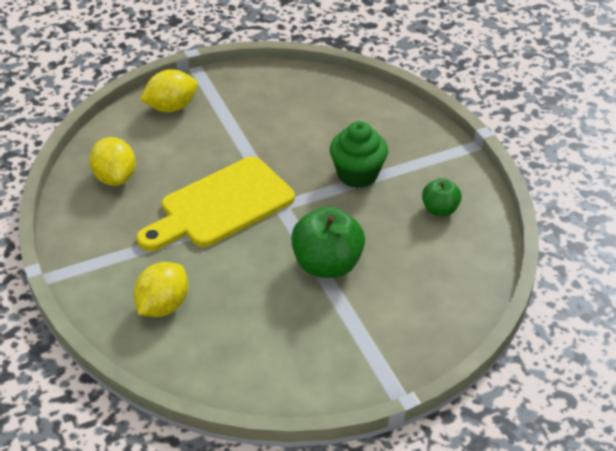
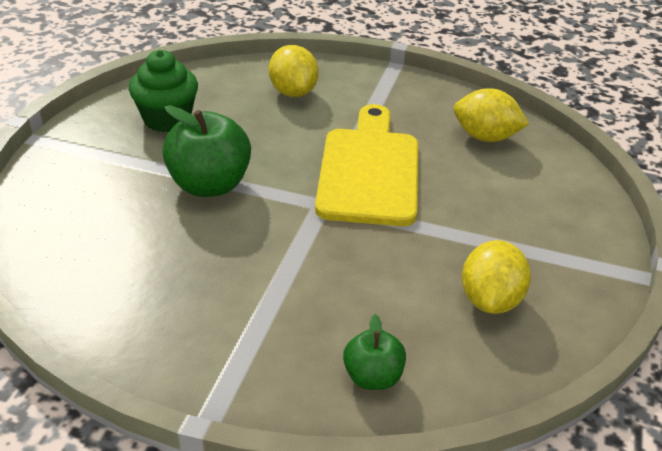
camera: 130 degrees right, 5 degrees down
(171, 107) = (574, 219): yellow lemon -> yellow lemon (490, 300)
(357, 174) = (295, 281): green cupcake -> green cupcake (167, 119)
(440, 209) = (158, 304): green apple -> green apple (373, 377)

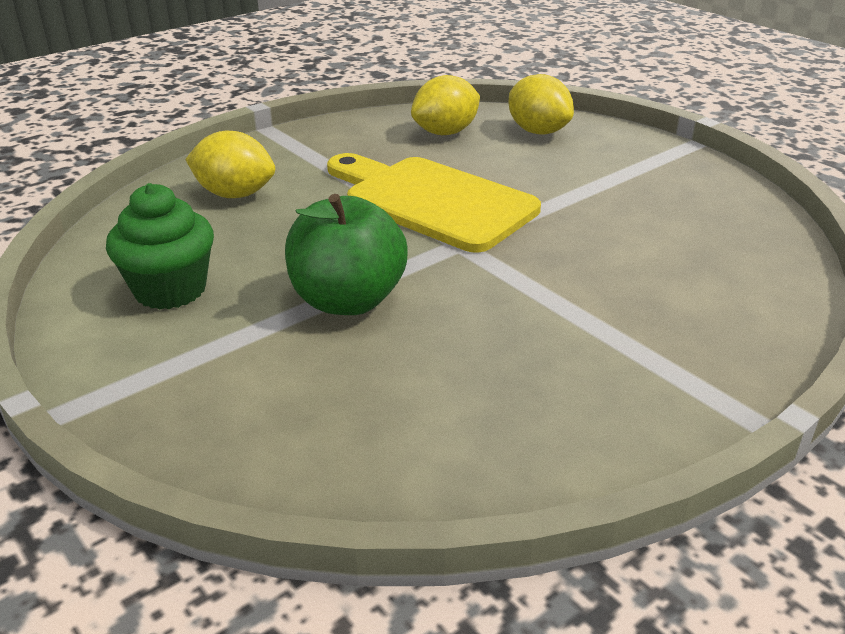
camera: 55 degrees left, 5 degrees down
(373, 377) = (746, 302): green apple -> none
(490, 300) = (678, 211): yellow lemon -> yellow lemon (538, 131)

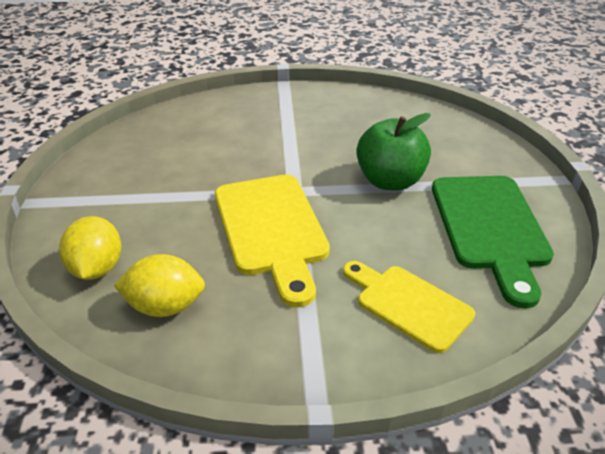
camera: 145 degrees left, 5 degrees up
(170, 290) = (490, 227): green cupcake -> green cutting board
(235, 194) = (409, 304): yellow lemon -> yellow cutting board

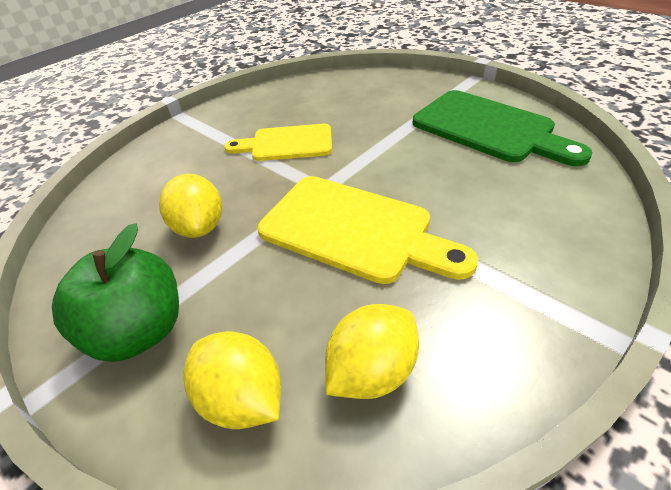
camera: 40 degrees left, 5 degrees up
(194, 167) = (200, 227): none -> yellow lemon
(390, 181) = (380, 138): green apple -> green apple (140, 331)
(409, 304) = (532, 210): yellow cutting board -> yellow cutting board (287, 143)

